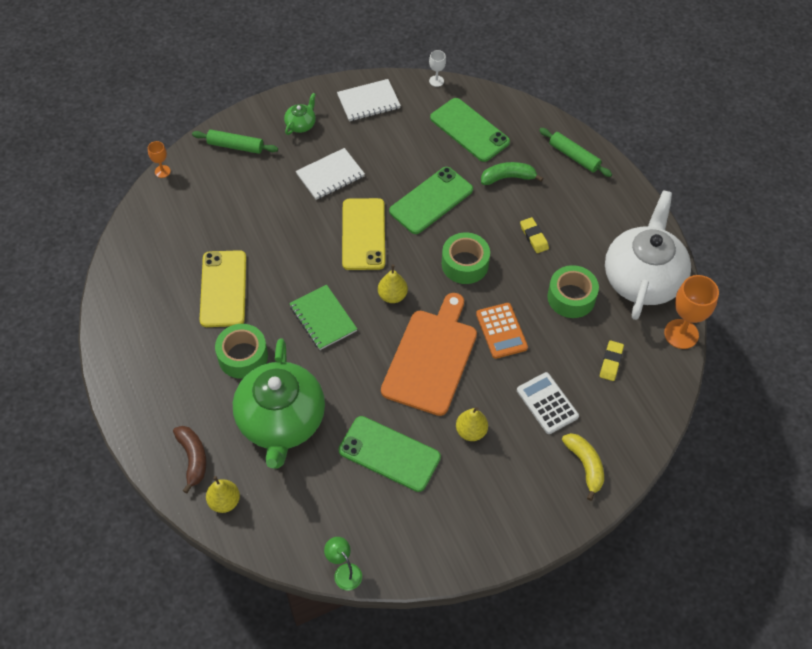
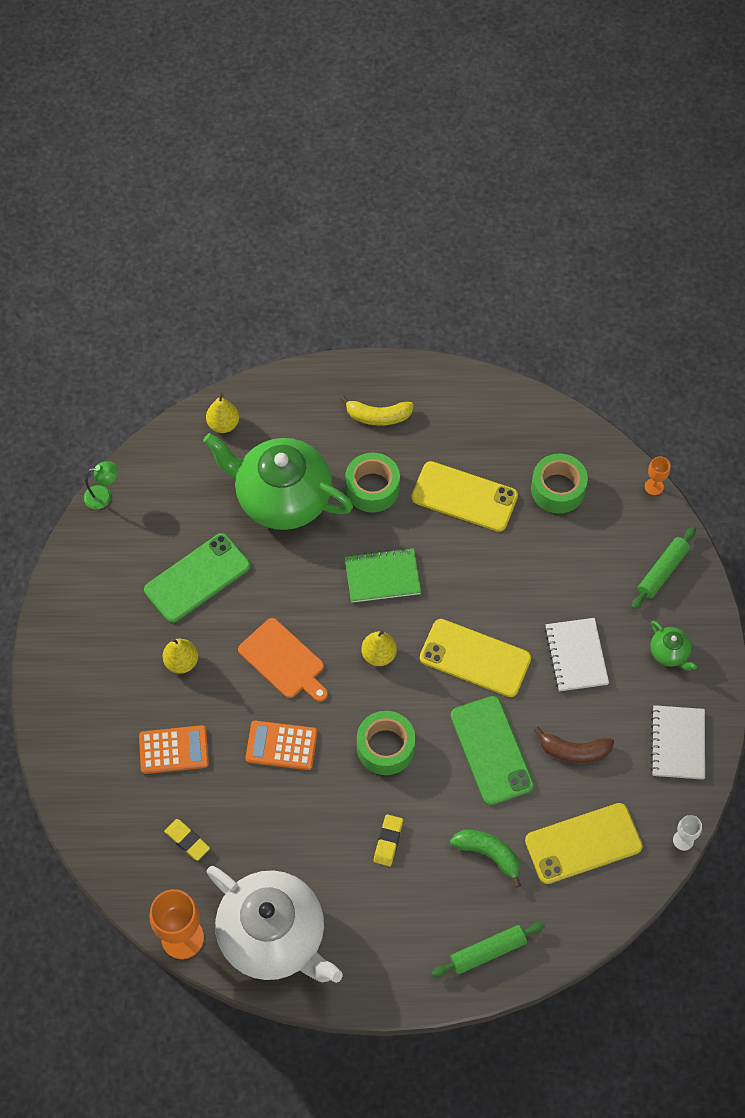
camera: 115 degrees right, 5 degrees up
(193, 458) = (281, 412): brown banana -> brown banana (574, 751)
(431, 358) = (283, 660): orange cutting board -> orange cutting board, size x0.65
(469, 130) = (583, 843): green phone -> yellow phone
(508, 177) = (488, 854): green banana -> green banana turned 75 degrees counterclockwise
(534, 237) = (388, 841): yellow eraser -> yellow eraser turned 75 degrees counterclockwise
(547, 403) = (174, 750): white calculator -> orange calculator
(571, 297) = (287, 841): green tape -> green tape (558, 489)
(585, 465) = (88, 752): yellow banana -> yellow banana (378, 416)

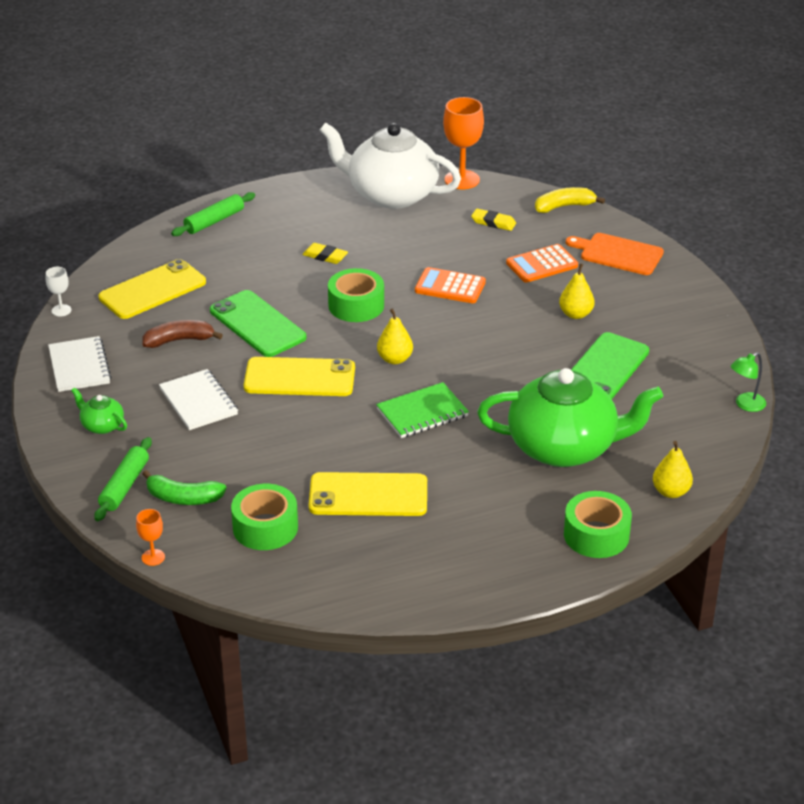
camera: 160 degrees right, 25 degrees down
(281, 745) = (450, 286): orange calculator -> orange calculator turned 150 degrees counterclockwise
(283, 660) = (482, 335): orange cutting board -> orange cutting board (618, 254)
(372, 488) = (473, 478): green tape -> green tape (596, 535)
(378, 416) = (504, 542): yellow banana -> yellow banana (564, 206)
(388, 841) = (325, 256): yellow eraser -> yellow eraser turned 60 degrees counterclockwise
(488, 854) = (234, 267): green banana -> green banana (183, 498)

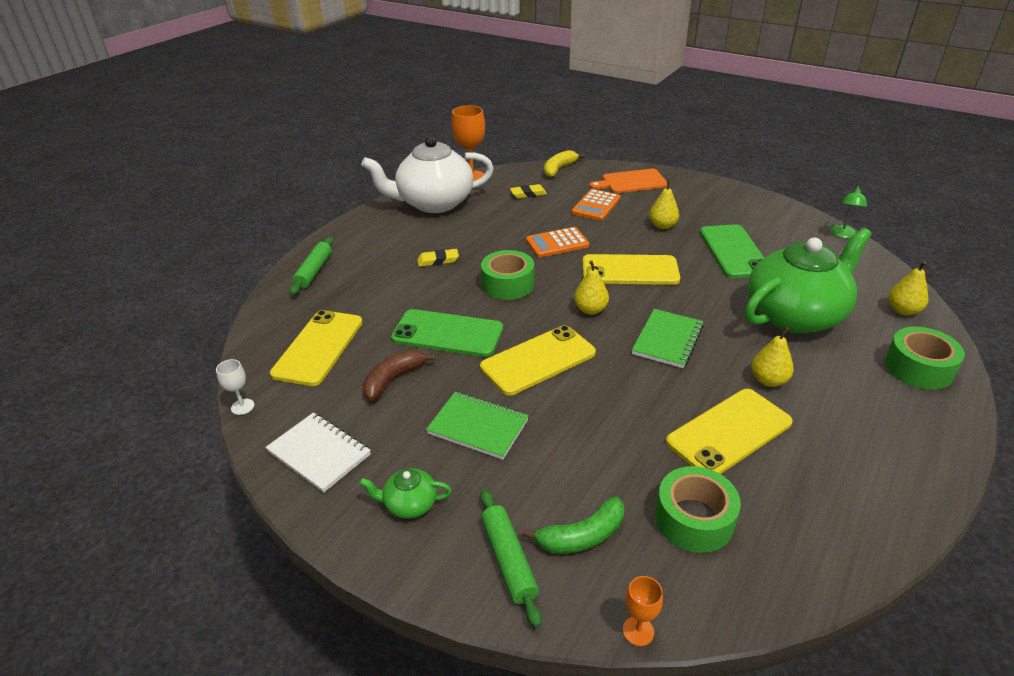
camera: 35 degrees left, 0 degrees up
(199, 402) = (478, 427): white notebook -> green notebook
(455, 480) = (768, 380): none -> yellow pear
(478, 342) = (630, 270): none -> yellow phone

